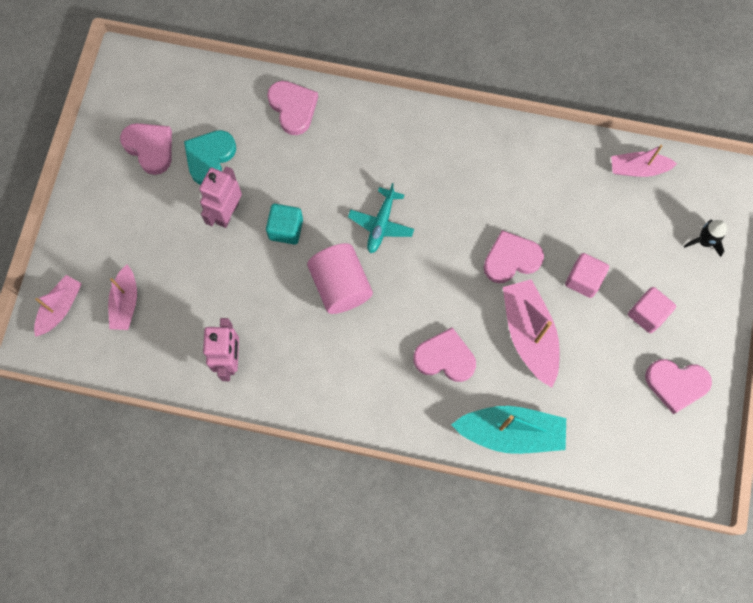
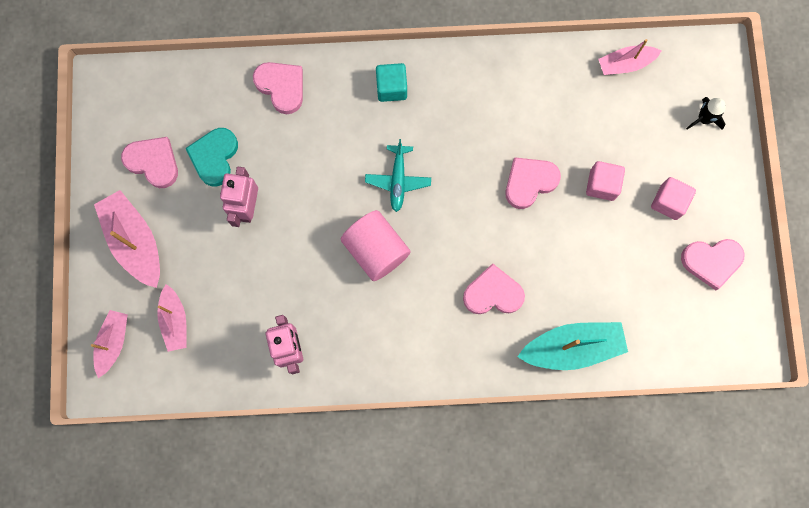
camera: 15 degrees left, 5 degrees up
(286, 229) = (308, 209): turquoise cube -> turquoise cube (391, 88)
(529, 334) = (565, 250): pink boat -> pink boat (135, 241)

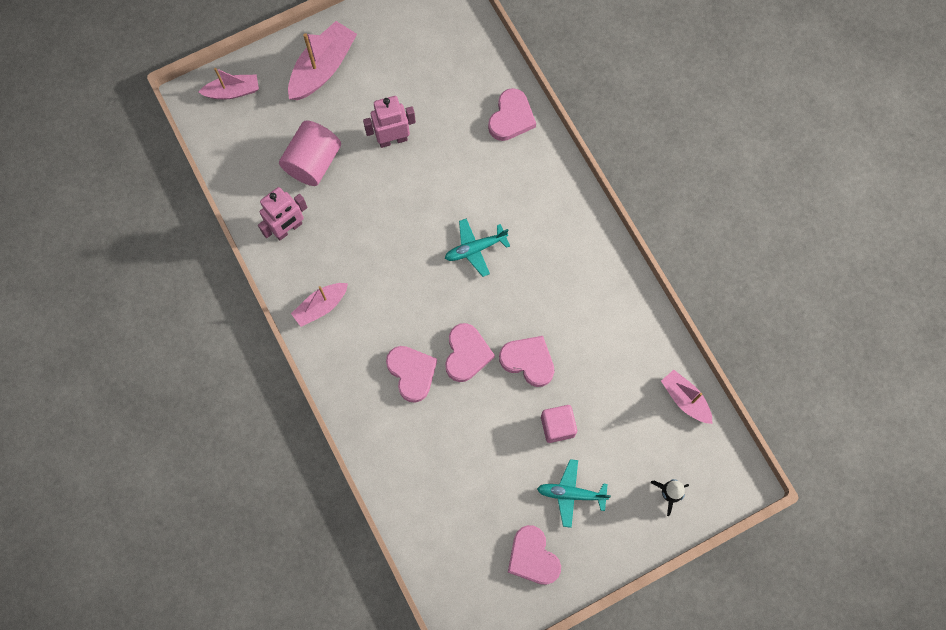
camera: 65 degrees right, 5 degrees down
(153, 162) = (396, 50): pink heart -> pink heart (466, 354)
(175, 321) = (271, 129): pink boat -> pink boat (321, 306)
(214, 157) = (423, 94): turquoise heart -> none
(376, 250) = (404, 258): pink cylinder -> pink cylinder (313, 162)
(391, 88) = (556, 206): turquoise cube -> none
(572, 347) = (394, 463): turquoise boat -> none
(668, 202) = (571, 494): pink cube -> turquoise plane

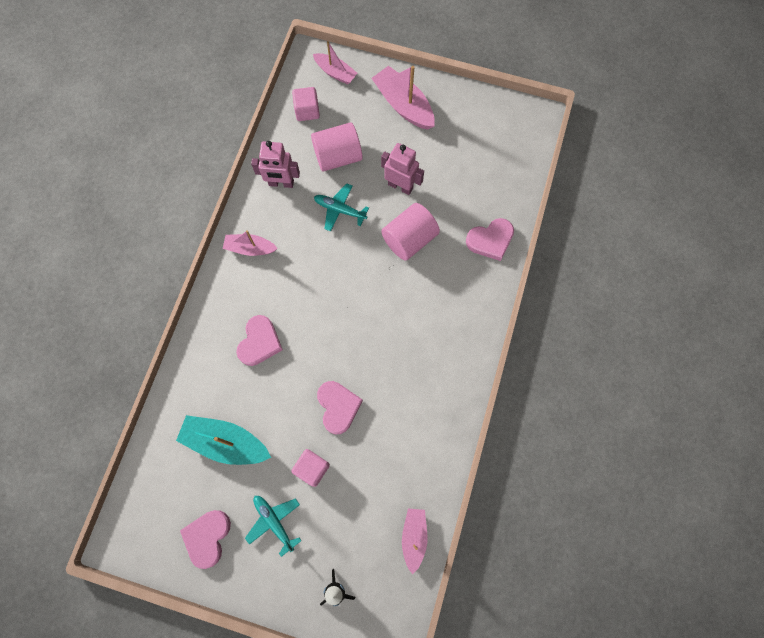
camera: 45 degrees right, 0 degrees up
(243, 147) = (307, 111): none -> pink cube
(323, 68) = (403, 105): pink boat -> pink boat turned 120 degrees counterclockwise
(445, 176) = (409, 239): none -> pink cylinder
(466, 354) = (305, 363): pink heart -> none
(469, 475) = (226, 442): none -> turquoise boat
(475, 249) = (380, 302): turquoise plane -> turquoise plane (339, 210)

